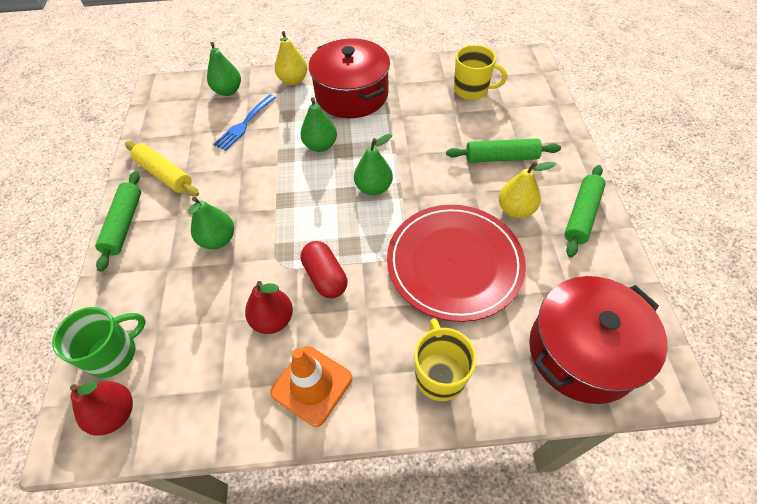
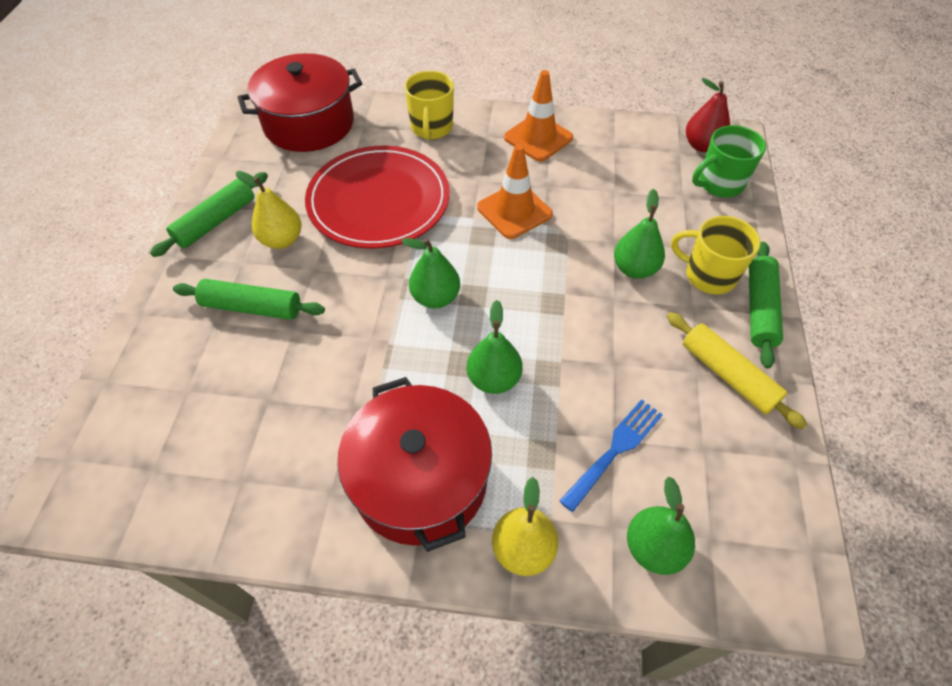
camera: 170 degrees left, 0 degrees up
(273, 320) = (570, 185): red pear -> none
(325, 277) = (514, 211): red capsule -> orange traffic cone
(471, 90) = (213, 442): yellow mug -> yellow mug (708, 275)

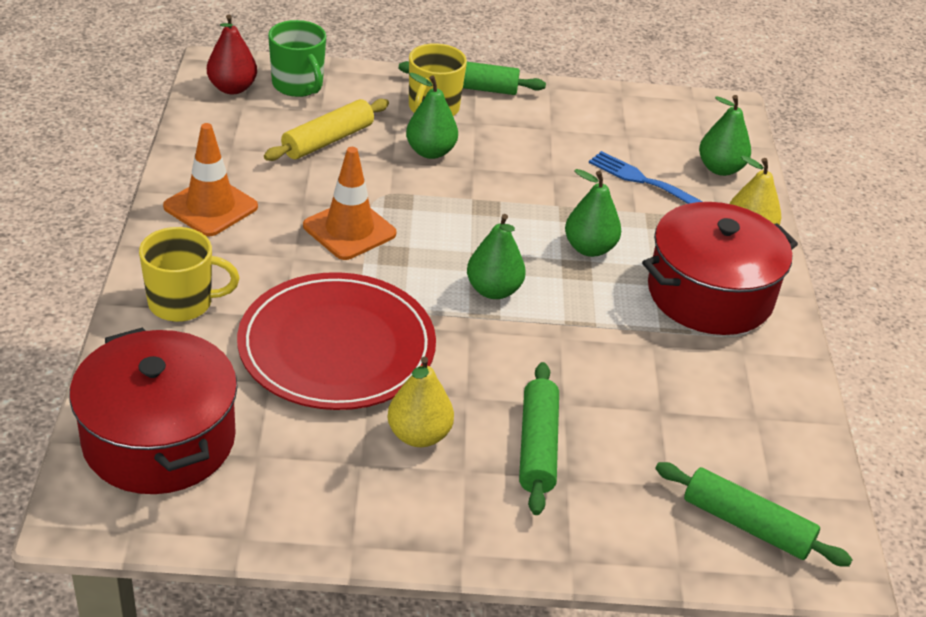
camera: 100 degrees left, 15 degrees down
(216, 221) = (389, 514): green rolling pin -> green rolling pin (747, 524)
(728, 375) = (549, 114): yellow rolling pin -> yellow rolling pin (328, 140)

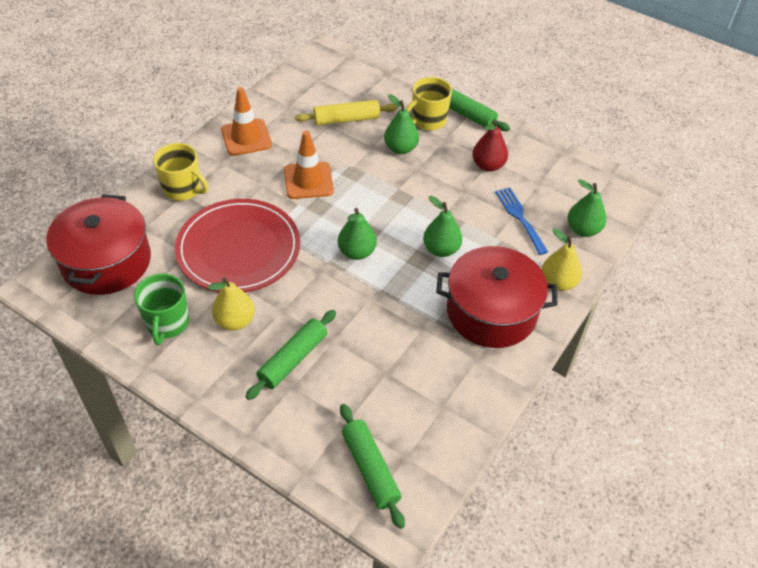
camera: 35 degrees right, 10 degrees up
(232, 88) = (321, 67): red pear -> red pear (488, 165)
(298, 85) = (360, 78): green mug -> green mug (167, 323)

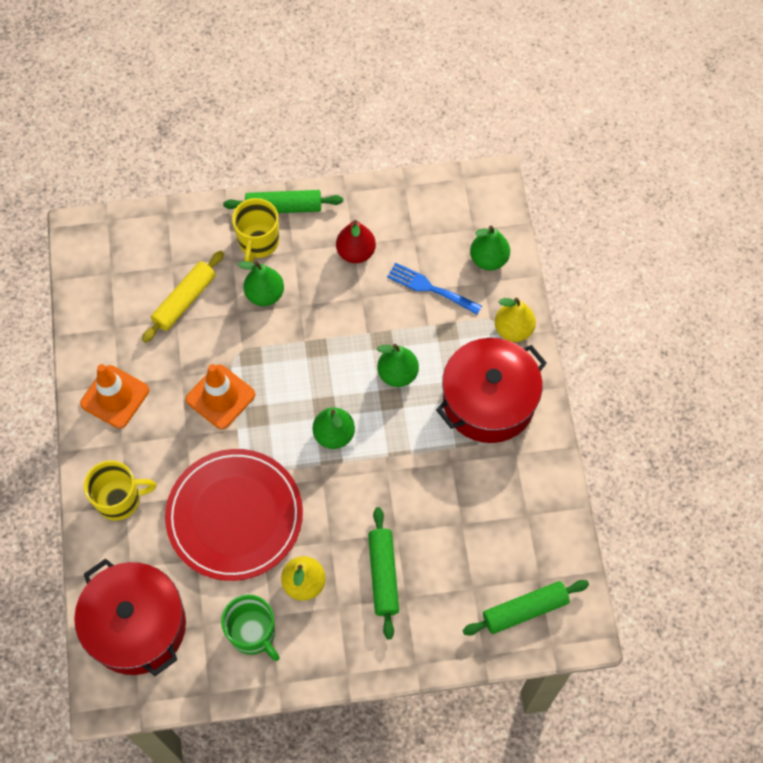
camera: 40 degrees left, 15 degrees up
(370, 469) = (525, 610): green rolling pin -> green rolling pin turned 45 degrees counterclockwise

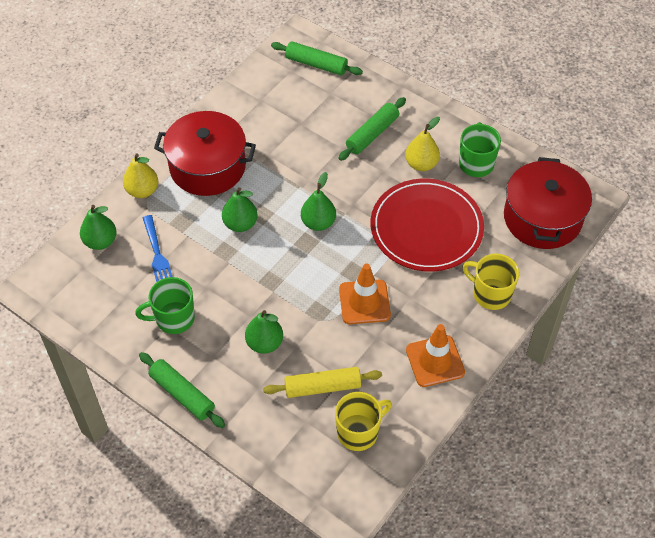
camera: 135 degrees left, 10 degrees down
(258, 242) = (228, 384): yellow mug -> yellow mug (358, 432)
(356, 252) = (174, 319): red pear -> green mug

